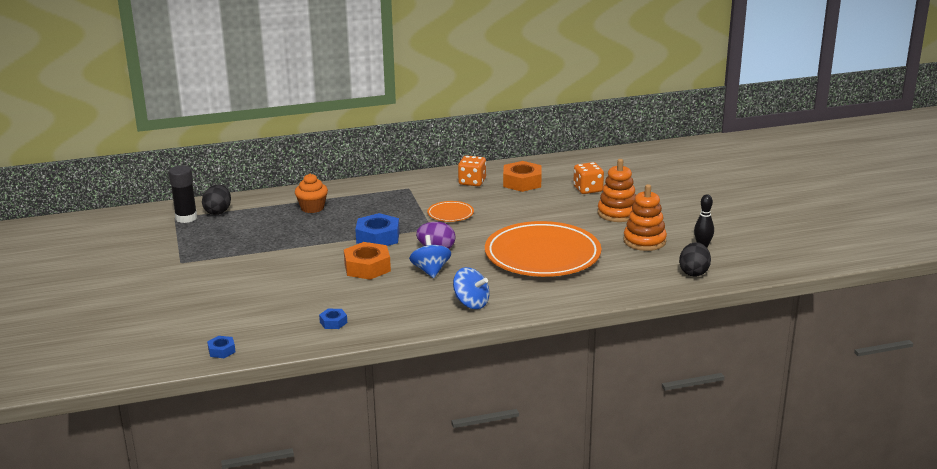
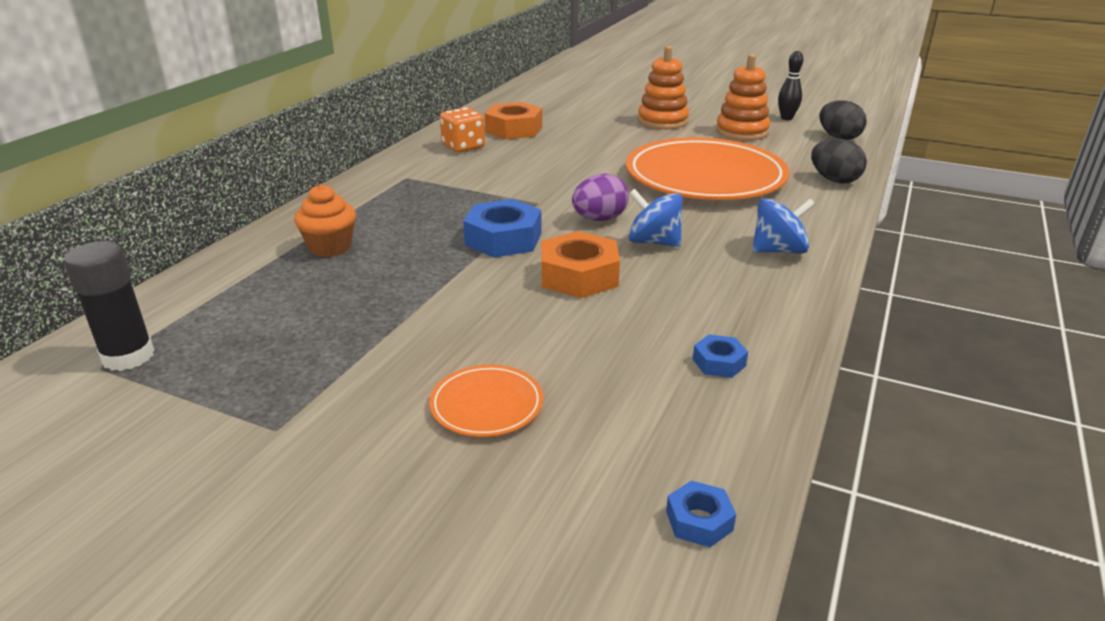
camera: 50 degrees left, 5 degrees up
(218, 212) = (176, 319): black egg -> black egg (834, 180)
(450, 214) = (520, 181): orange plate -> orange plate (486, 405)
(588, 189) = (587, 114): orange dice -> none

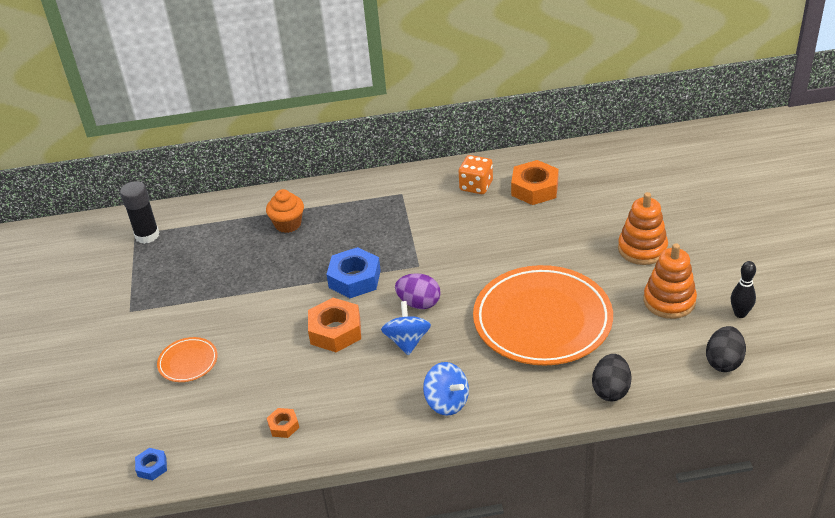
camera: 60 degrees right, 10 degrees up
(719, 362) = (283, 426): blue nut -> orange nut

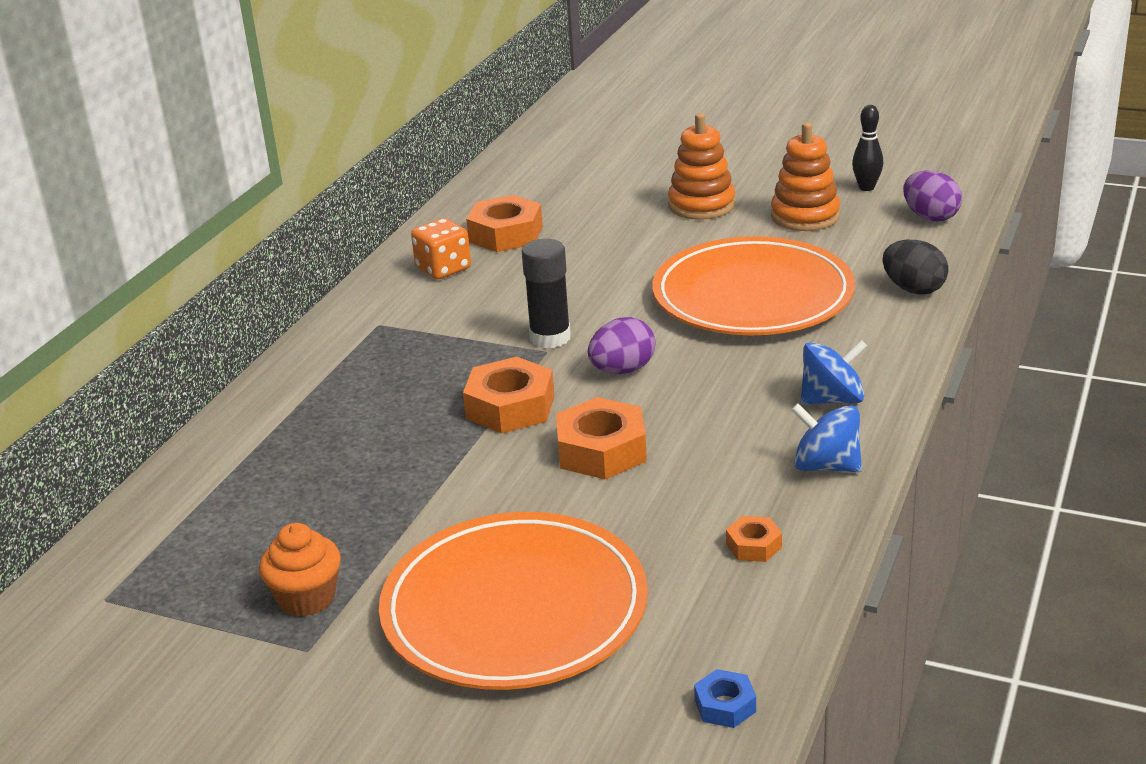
camera: 60 degrees left, 10 degrees down
(147, 235) = (129, 585): black glue stick -> black glue stick (550, 337)
(188, 362) = (515, 610): orange plate -> orange plate, size x2.32
(288, 224) = (309, 433): orange cupcake -> orange cupcake (307, 598)
(354, 279) = (510, 407): blue nut -> orange nut
(407, 341) = (687, 398): blue spinning top -> blue spinning top (826, 466)
(723, 362) = (930, 217): black egg -> purple egg

